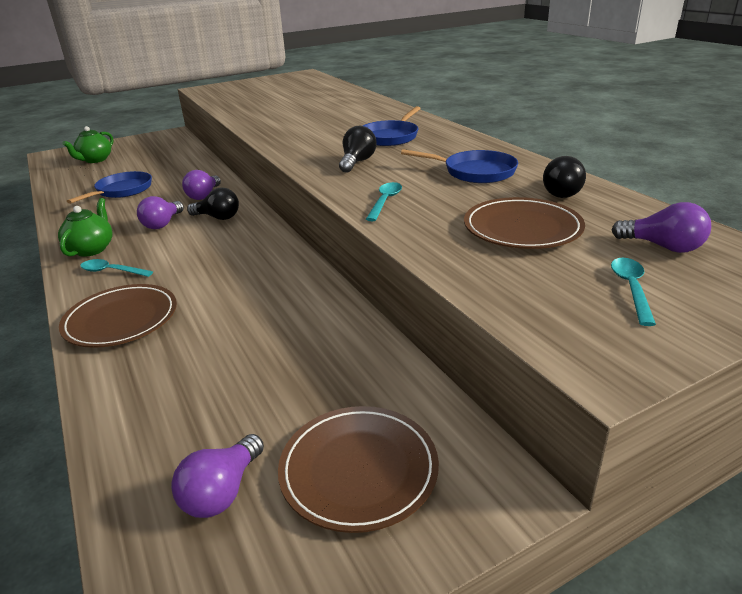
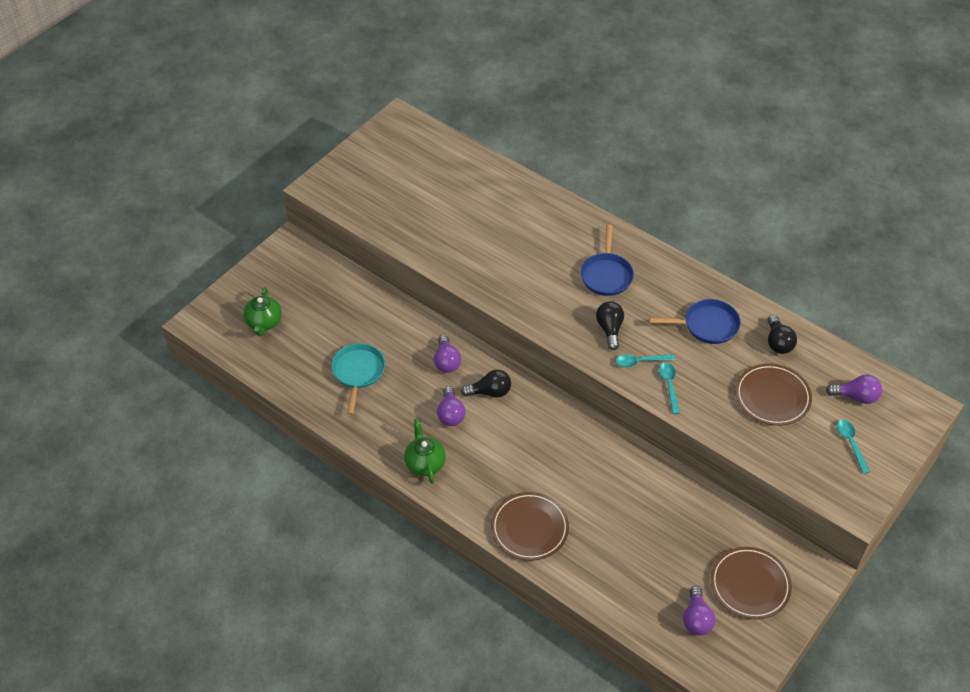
camera: 25 degrees left, 20 degrees up
(111, 271) = (470, 484): turquoise spoon -> turquoise spoon (639, 362)
(122, 191) = (358, 373): blue pan -> turquoise pan

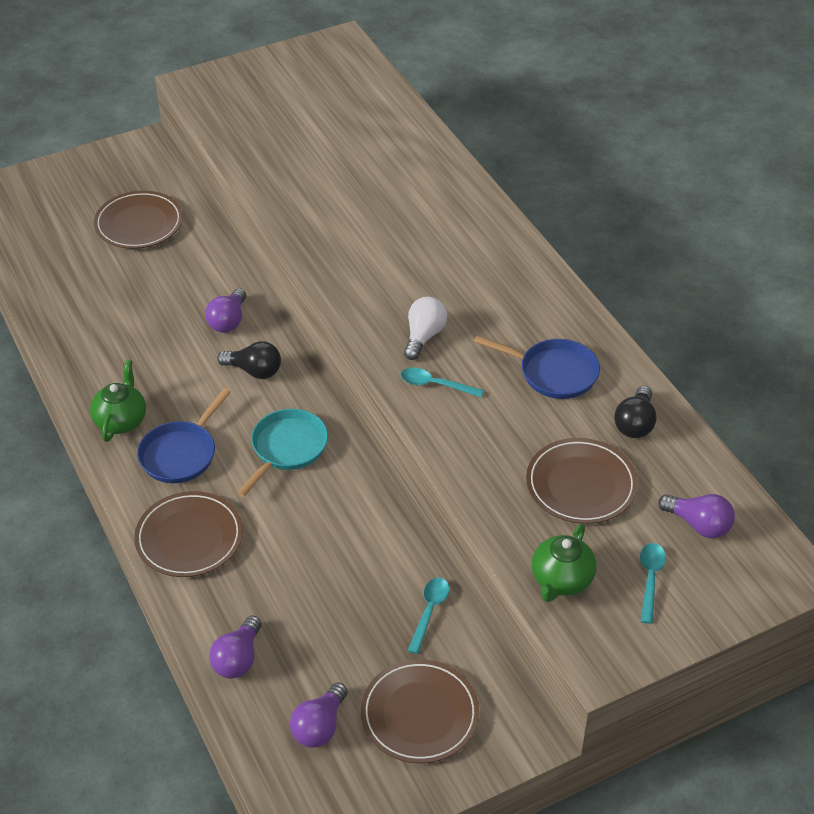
camera: 25 degrees right, 5 degrees down
(264, 323) = (57, 214): green teapot -> green teapot (561, 580)
(330, 309) = (139, 223): none -> brown plate
(358, 373) = (119, 299): turquoise pan -> turquoise pan (287, 449)
(450, 414) = (190, 378): purple light bulb -> purple light bulb (238, 659)
(606, 275) = (465, 275): blue pan -> blue pan (181, 453)
(609, 329) = (424, 336): black light bulb -> white light bulb
(669, 385) = (452, 424): turquoise spoon -> turquoise spoon (429, 611)

